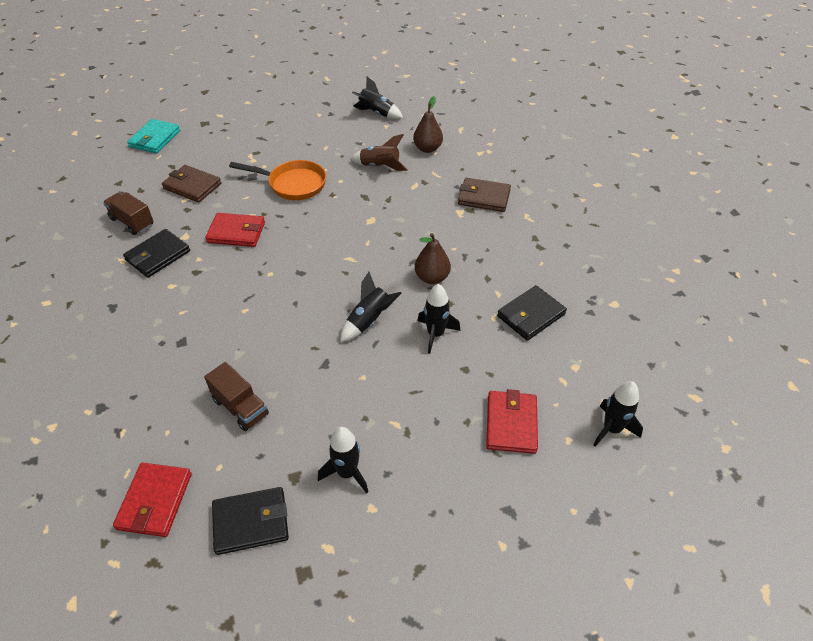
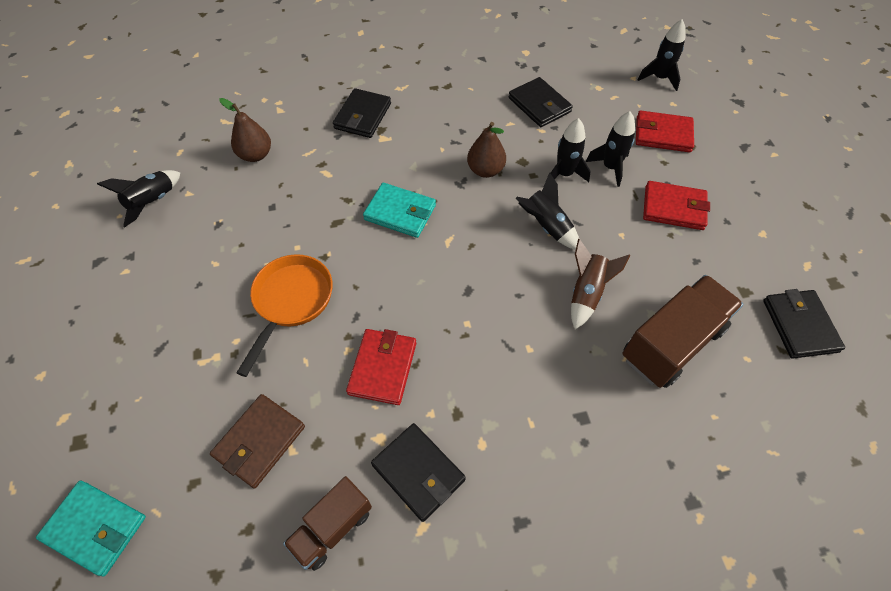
camera: 85 degrees left, 10 degrees up
(155, 501) = (799, 416): red wallet -> red wallet (673, 208)
(240, 407) = (672, 343): brown truck -> brown truck, size x1.65
(347, 473) = (732, 250): black rocket -> black rocket (610, 167)
(377, 229) = (400, 212): none -> turquoise wallet
(379, 166) = (278, 204): brown rocket -> brown rocket (586, 293)
(484, 197) = (363, 116): brown wallet -> black wallet

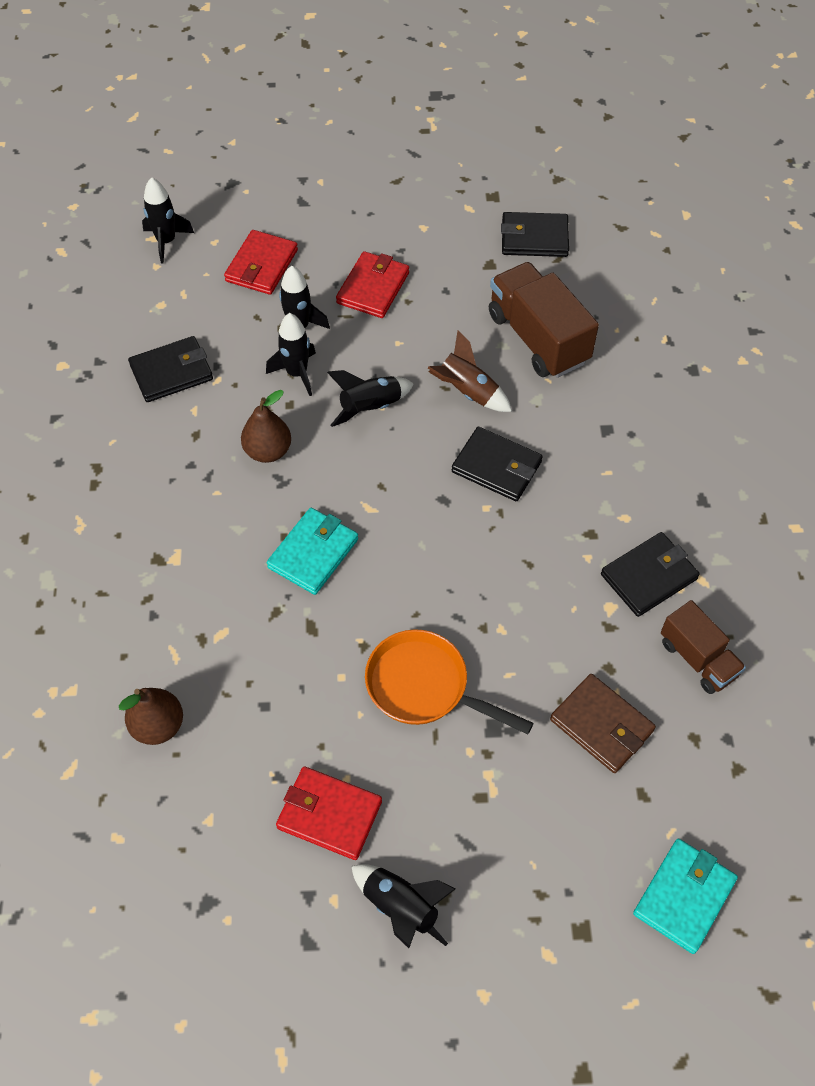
camera: 80 degrees left, 0 degrees up
(153, 202) = (212, 871): black rocket -> black rocket (400, 907)
(363, 116) = (123, 579): black wallet -> black wallet (496, 467)
(382, 368) = (529, 596): red wallet -> red wallet (329, 815)

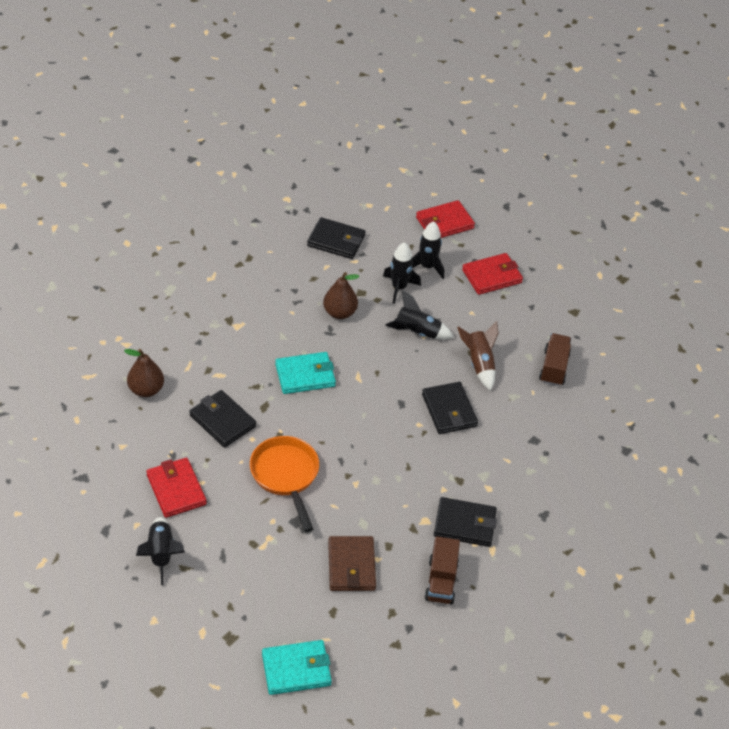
camera: 40 degrees right, 10 degrees down
(166, 241) = (408, 176): black rocket -> none
(534, 238) = (619, 317): black wallet -> black wallet (222, 421)
(538, 338) = (554, 368): brown truck -> brown truck, size x0.60

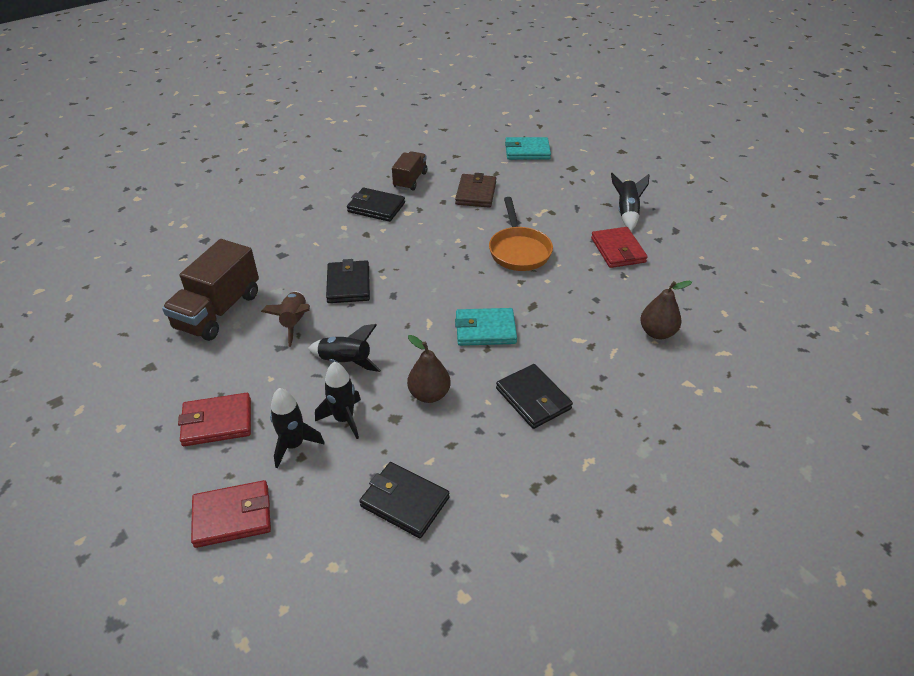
camera: 165 degrees left, 5 degrees down
(222, 421) = (575, 297): black wallet -> black wallet (533, 398)
(554, 368) = (218, 311): brown truck -> brown truck, size x1.65

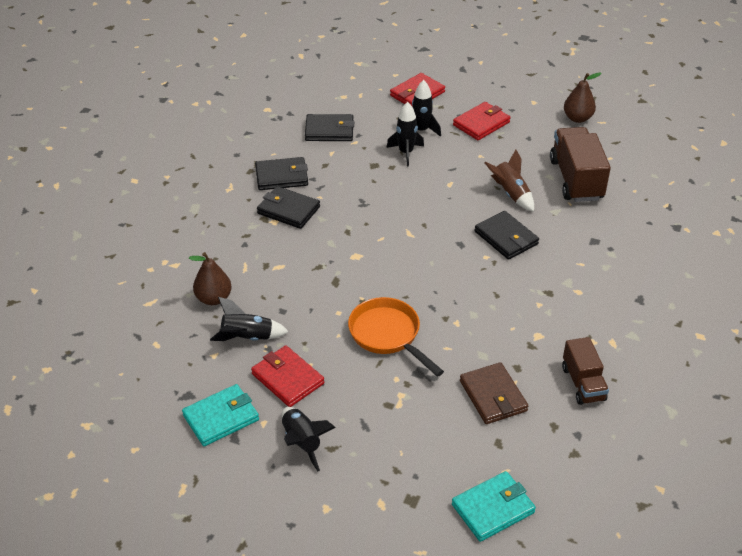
camera: 150 degrees right, 0 degrees up
(345, 362) = (442, 183): black rocket -> black rocket (247, 338)
(376, 207) = (575, 328): black wallet -> black wallet (281, 176)
(429, 394) = (364, 186): brown pear -> brown pear (577, 118)
(485, 330) = (360, 245): turquoise wallet -> turquoise wallet (221, 417)

